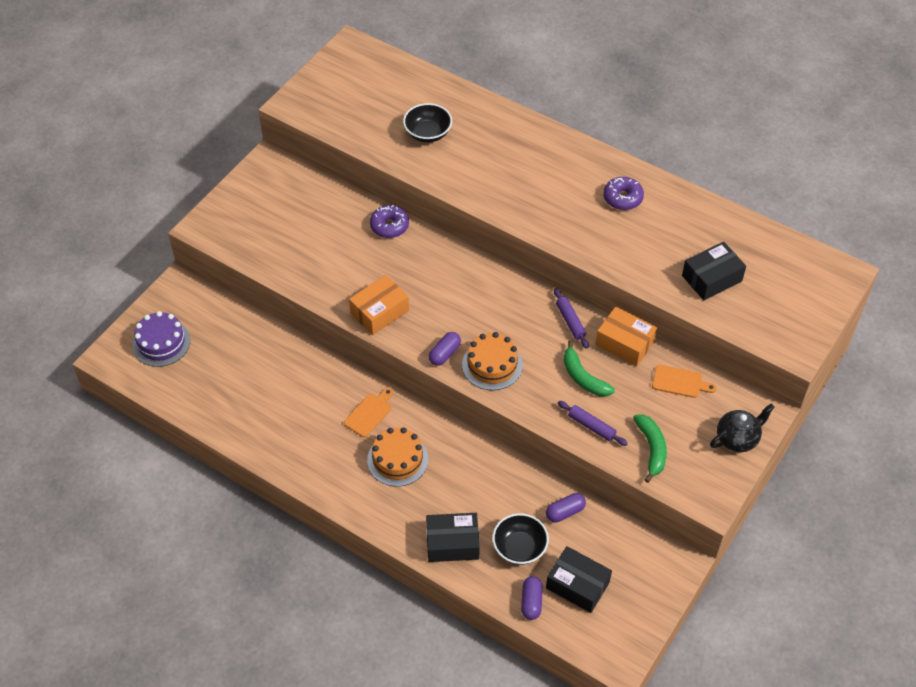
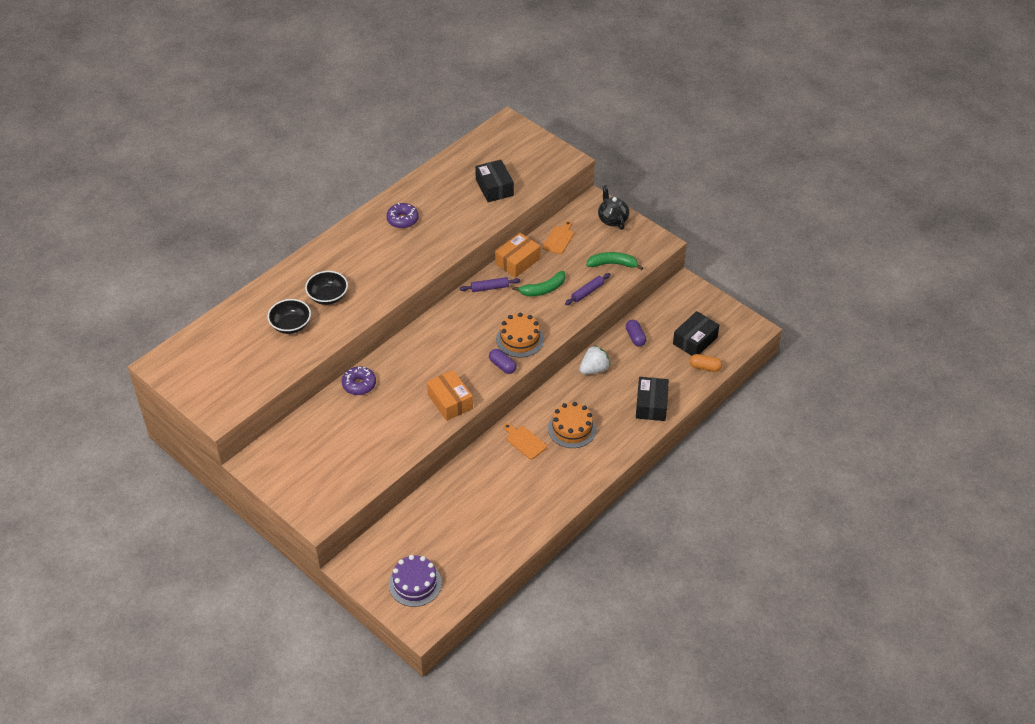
camera: 80 degrees left, 5 degrees down
(499, 471) = (594, 369): none -> white strawberry
(519, 547) = (660, 367): black bowl -> black bowl (328, 296)
(531, 602) = (705, 367): purple capsule -> orange capsule

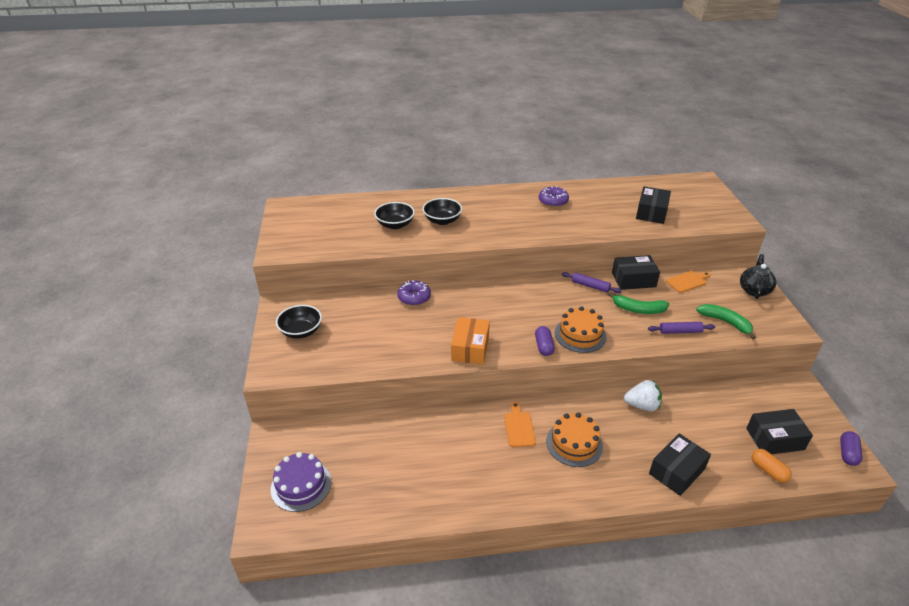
camera: 40 degrees right, 10 degrees down
(300, 472) = (301, 331): none -> black bowl
(517, 261) = (633, 280): orange box -> black box
(635, 337) = (708, 402): purple capsule -> purple capsule (847, 453)

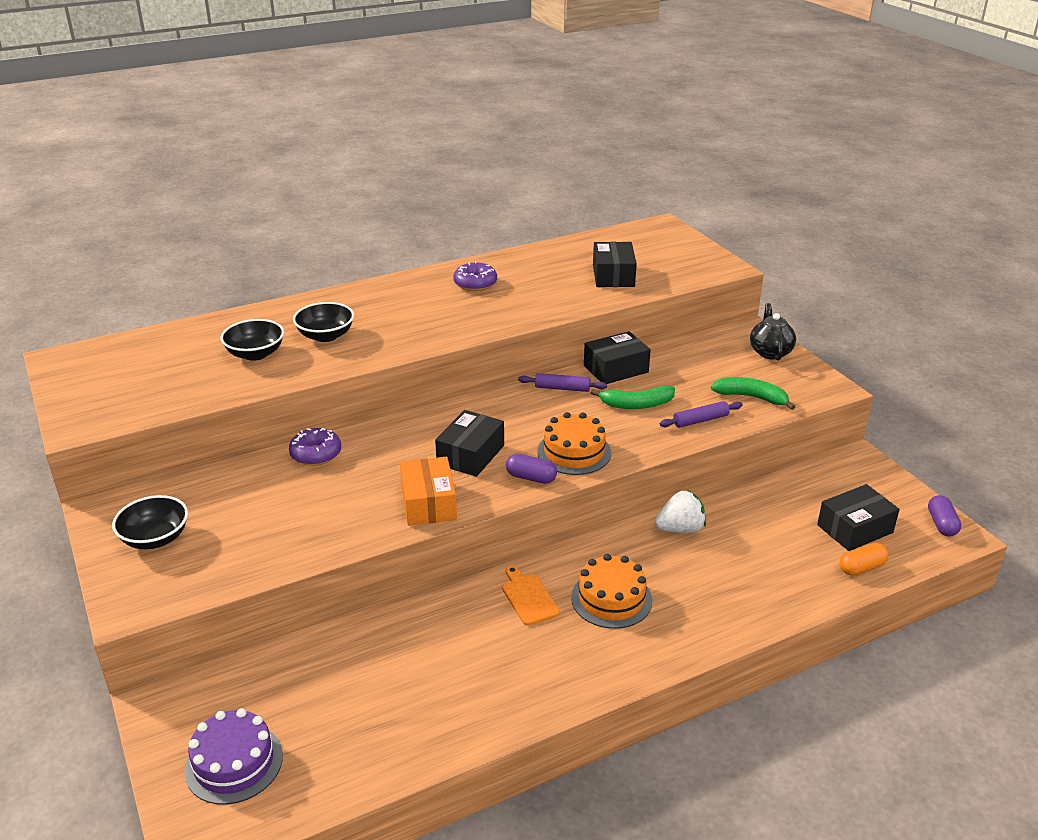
camera: 20 degrees left, 5 degrees down
(543, 346) = (531, 478): purple capsule -> purple capsule turned 45 degrees counterclockwise
(676, 471) = (754, 598): black box -> black box (470, 455)
(687, 281) = (685, 357): orange cutting board -> none
(768, 470) = (861, 568): orange capsule -> orange capsule turned 60 degrees counterclockwise

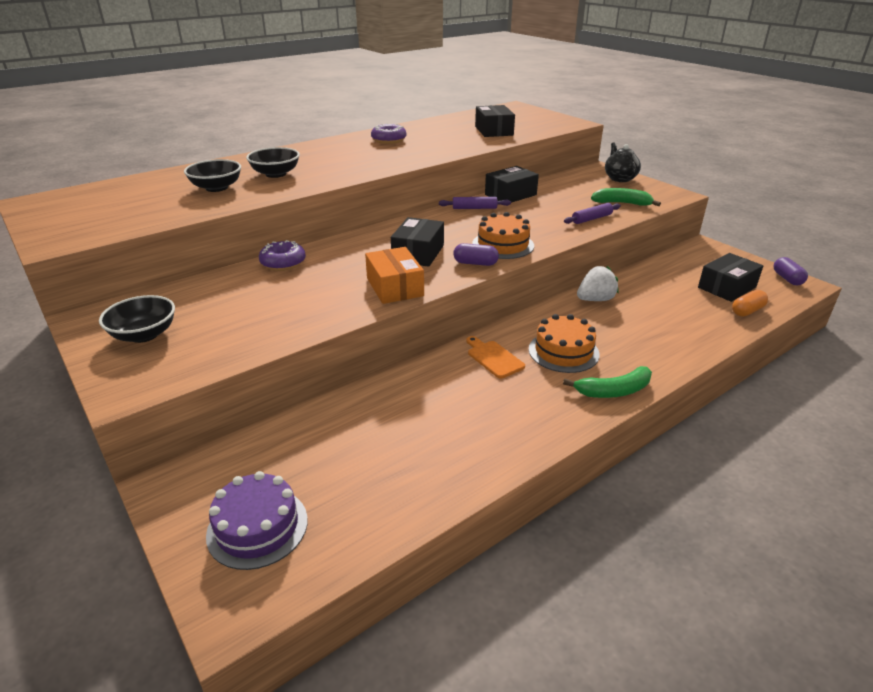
camera: 10 degrees left, 0 degrees up
(636, 404) = (537, 213): green banana -> green banana (613, 391)

